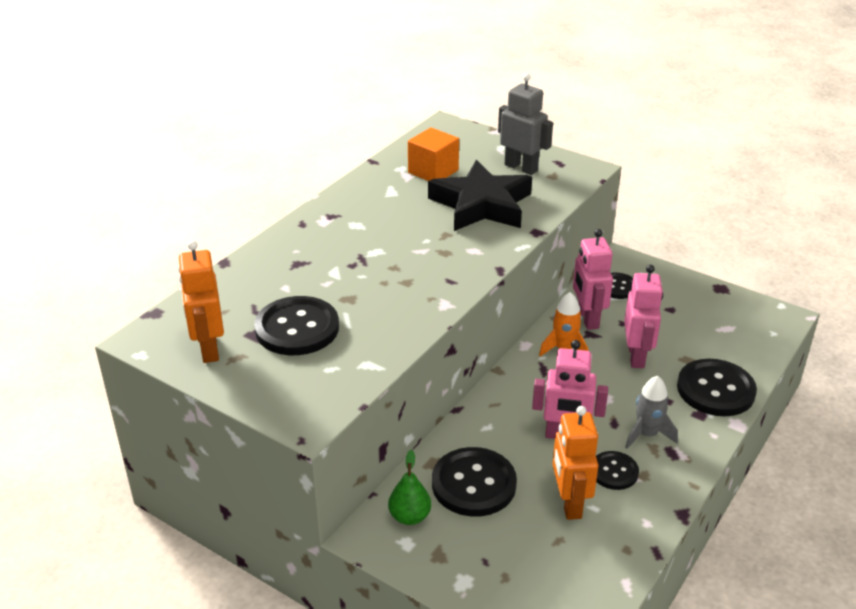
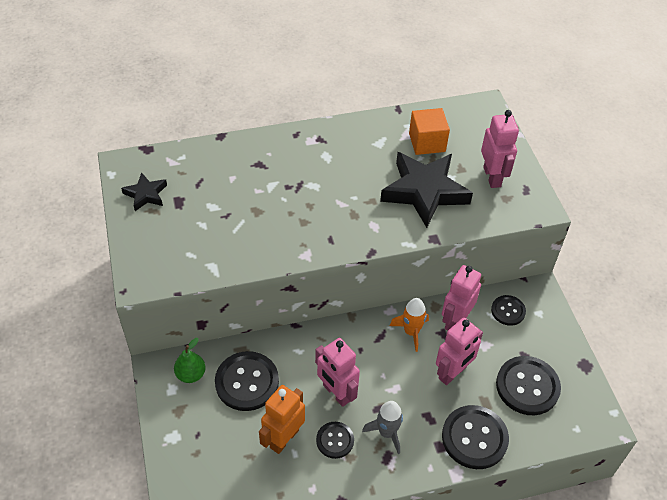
camera: 40 degrees right, 15 degrees up
(209, 349) = (146, 194): orange robot -> black star
(297, 328) = (205, 213): black button -> black button (527, 386)
(521, 167) = (492, 177): grey robot -> pink robot

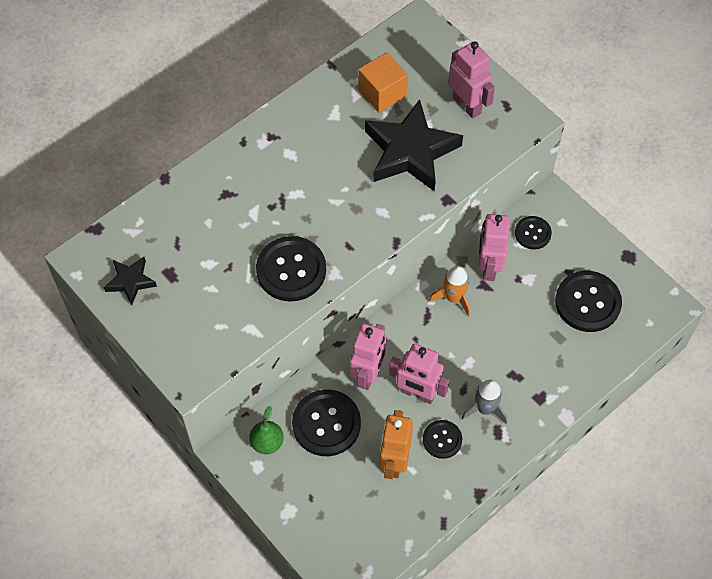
camera: 25 degrees left, 10 degrees up
(452, 373) = (514, 321): pink robot -> pink robot (368, 374)
(474, 438) = (565, 375): black button -> black button (291, 270)

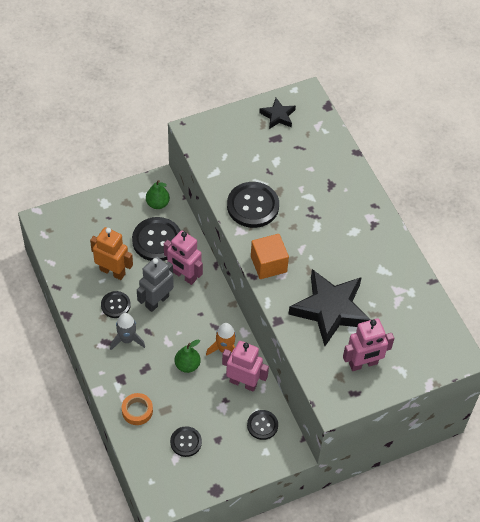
camera: 105 degrees right, 5 degrees down
(382, 93) = (393, 308): orange cube -> orange cube (268, 264)
(417, 393) = (157, 301): pink robot -> grey robot
(491, 331) = (187, 365): none -> green pear
(573, 365) = (137, 411): none -> orange tape
(587, 302) = (186, 442): black button -> black button, size x0.57

